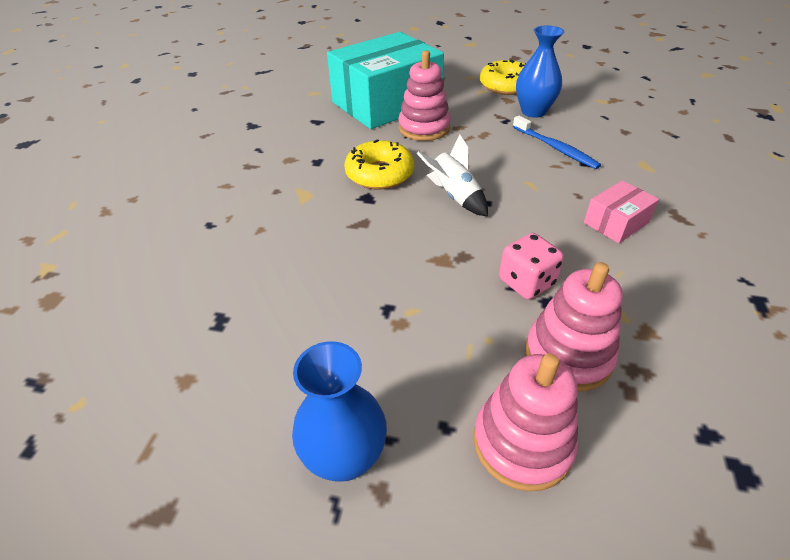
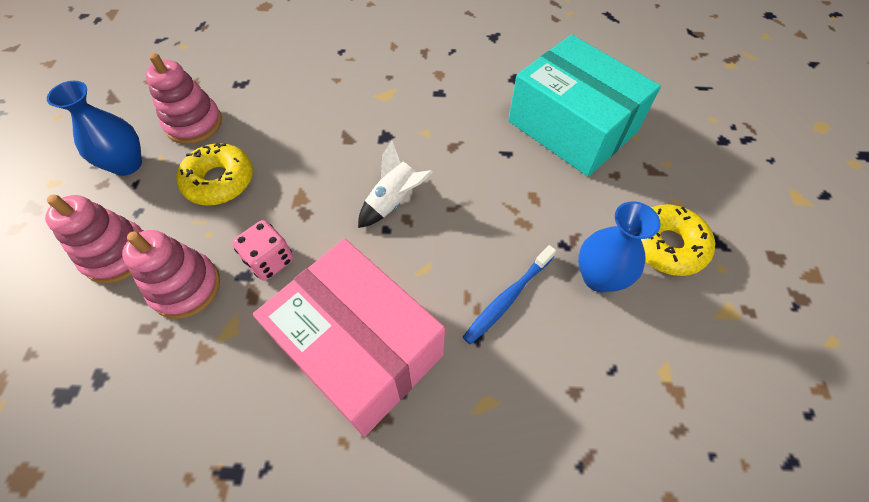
camera: 80 degrees right, 15 degrees up
(380, 174) = (424, 140): yellow donut -> yellow donut (219, 181)
(424, 128) = (523, 166): pink stacking toy -> pink stacking toy (194, 123)
(616, 223) = (359, 348): pink box -> pink box, size x2.35

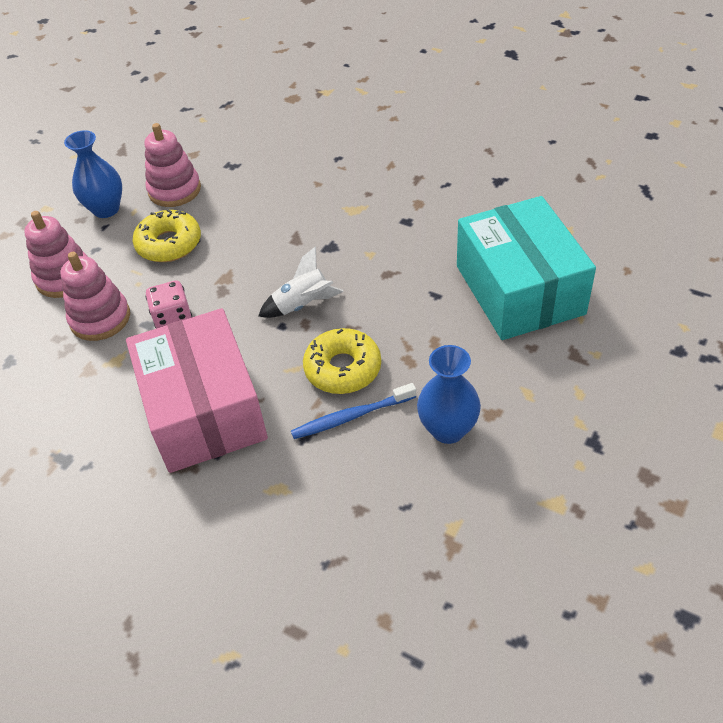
camera: 30 degrees right, 10 degrees down
(667, 245) = (537, 426): yellow donut -> yellow donut (343, 368)

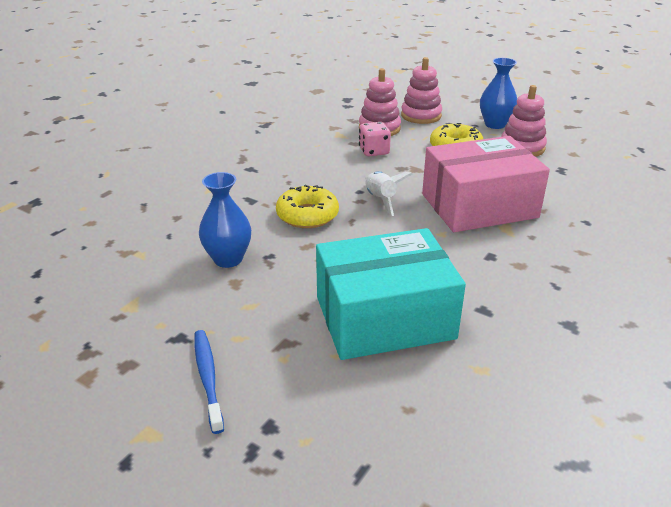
camera: 90 degrees right, 15 degrees down
(204, 410) = (286, 163): pink box -> pink box (479, 206)
(351, 416) = (259, 217): blue toothbrush -> blue toothbrush (208, 378)

